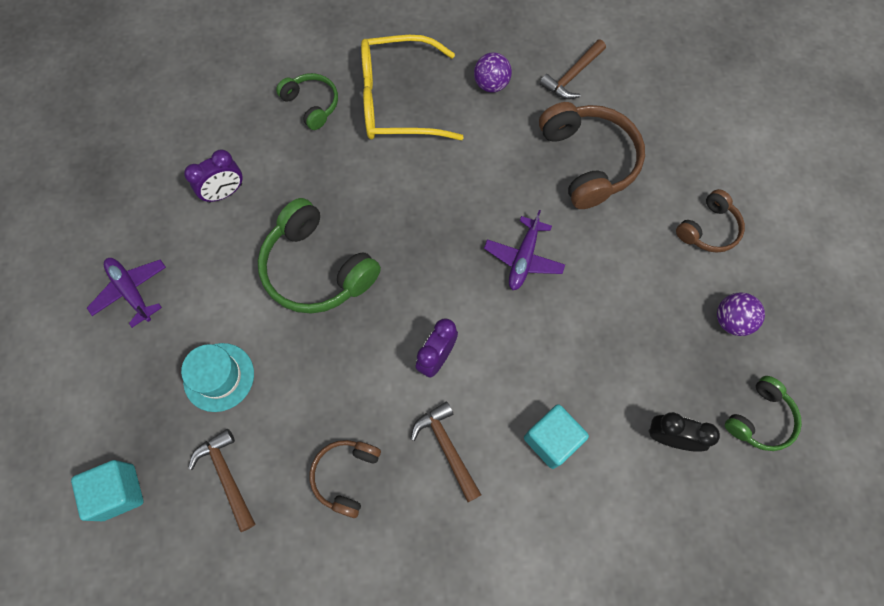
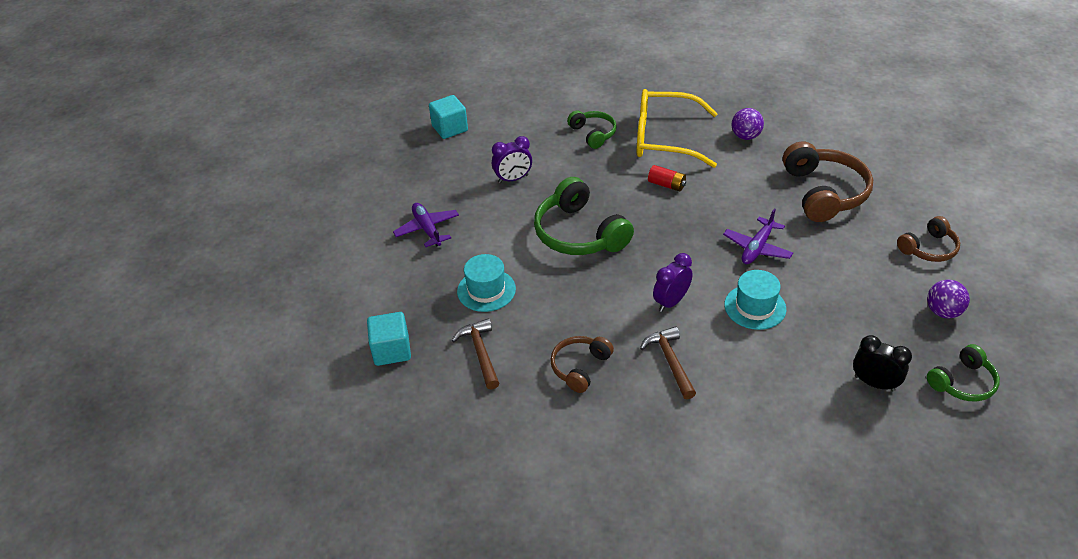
camera: 15 degrees right, 25 degrees down
(409, 175) = (666, 185): none -> red battery
(531, 349) = (755, 307): none -> turquoise hat
(551, 440) = (764, 369): turquoise cube -> turquoise cube (450, 128)
(572, 76) = (817, 138): brown hammer -> none

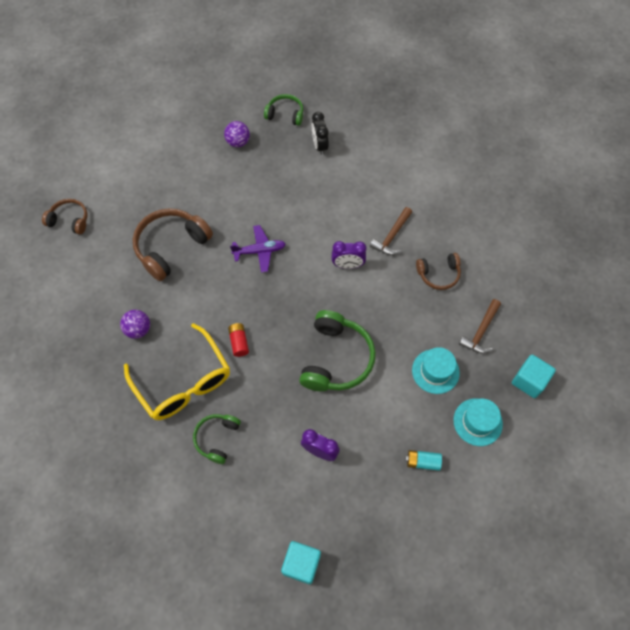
camera: 135 degrees left, 20 degrees up
(427, 229) = (422, 462): purple plane -> turquoise battery
(755, 307) = (312, 223): turquoise hat -> turquoise hat (477, 422)
(929, 248) = (185, 170): brown headphones -> brown headphones (69, 220)

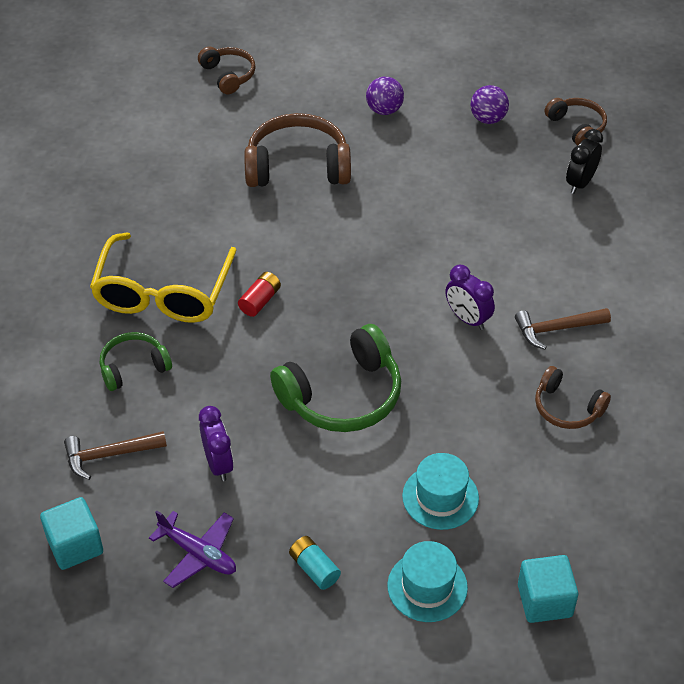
camera: 45 degrees right, 15 degrees down
(138, 329) = (177, 215): purple ball -> purple ball (384, 110)
(259, 251) = (385, 235): purple plane -> purple plane (198, 553)
(285, 114) = (577, 127): green headphones -> brown headphones
(481, 331) = (547, 503): brown hammer -> brown hammer (109, 455)

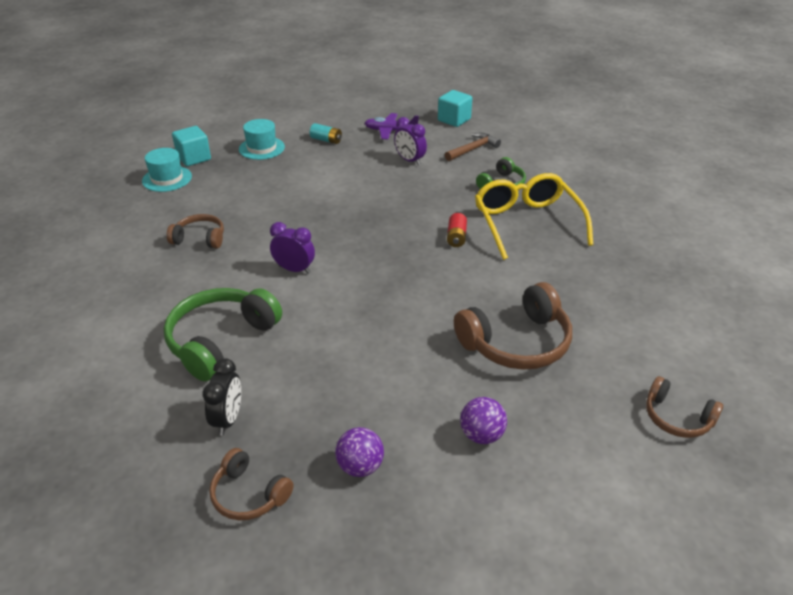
camera: 155 degrees right, 10 degrees down
(343, 396) = (359, 205): green headphones -> green headphones (221, 340)
(440, 497) = (270, 179): turquoise hat -> turquoise hat (167, 179)
(556, 329) = (220, 282): brown hammer -> none

